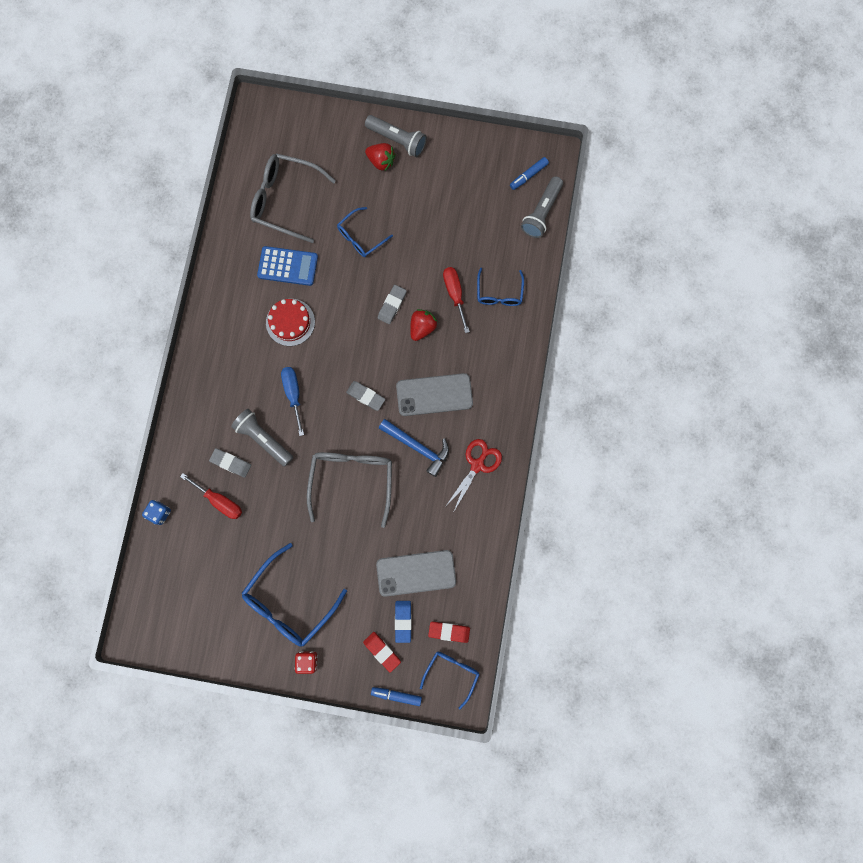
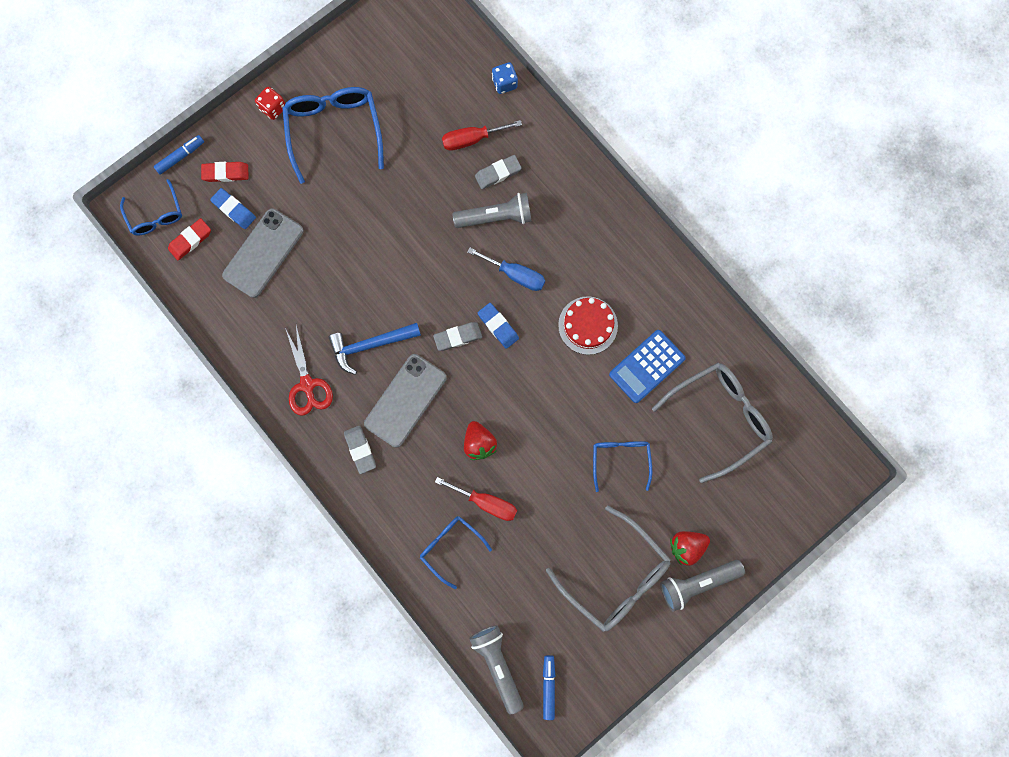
camera: 130 degrees right, 0 degrees up
(337, 377) = (498, 326): none -> blue eraser
(352, 481) = (391, 262): grey glasses -> grey glasses (614, 575)
(392, 305) = (525, 433): grey eraser -> grey eraser (360, 449)

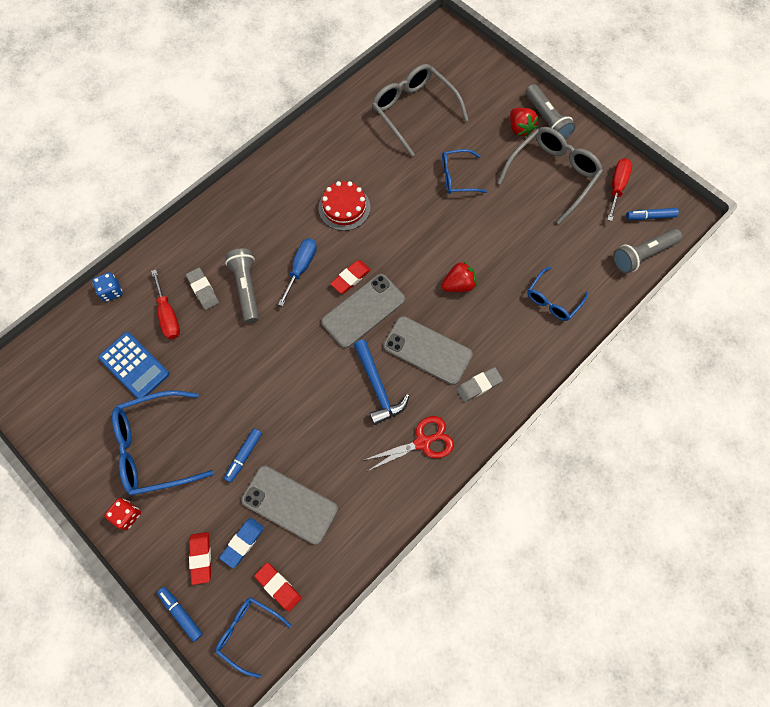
camera: 95 degrees left, 10 degrees down
(156, 214) = (249, 632): blue glasses -> blue glasses turned 120 degrees counterclockwise
(315, 212) = (244, 456): none -> blue marker
(458, 337) = (363, 311): grey eraser -> grey phone
(486, 502) = (509, 275): red screwdriver -> red screwdriver (617, 187)
(498, 326) = (350, 278): blue eraser -> red eraser
(646, 366) = (376, 162): blue calculator -> blue calculator (134, 366)

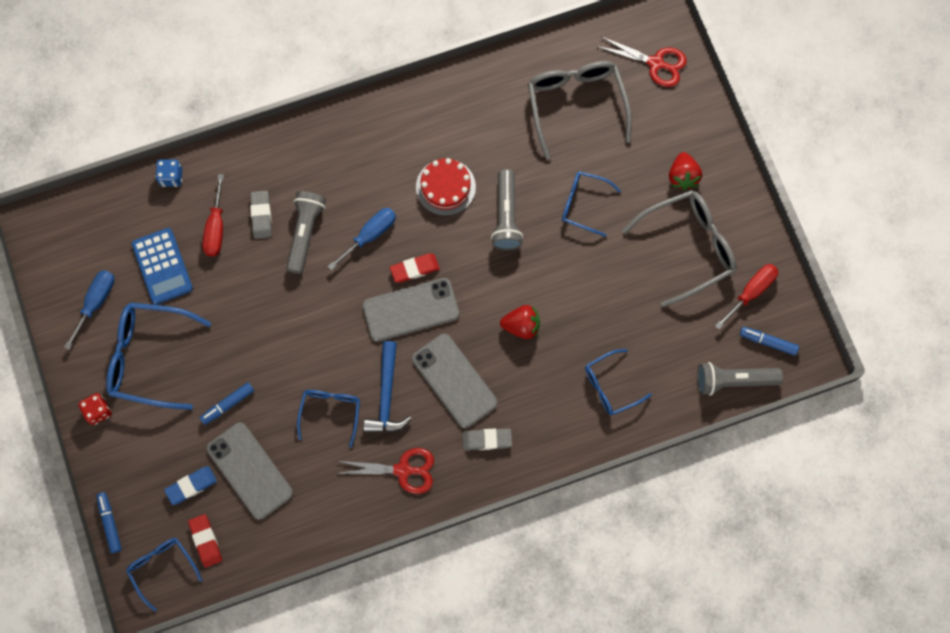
camera: 25 degrees right, 5 degrees up
(86, 421) = (96, 302): none -> blue screwdriver
(201, 558) = (148, 482): red eraser -> none
(337, 422) = (330, 413): none -> blue glasses
(456, 62) = (655, 63): none -> red scissors
(546, 120) = (718, 179): grey flashlight -> grey flashlight (506, 216)

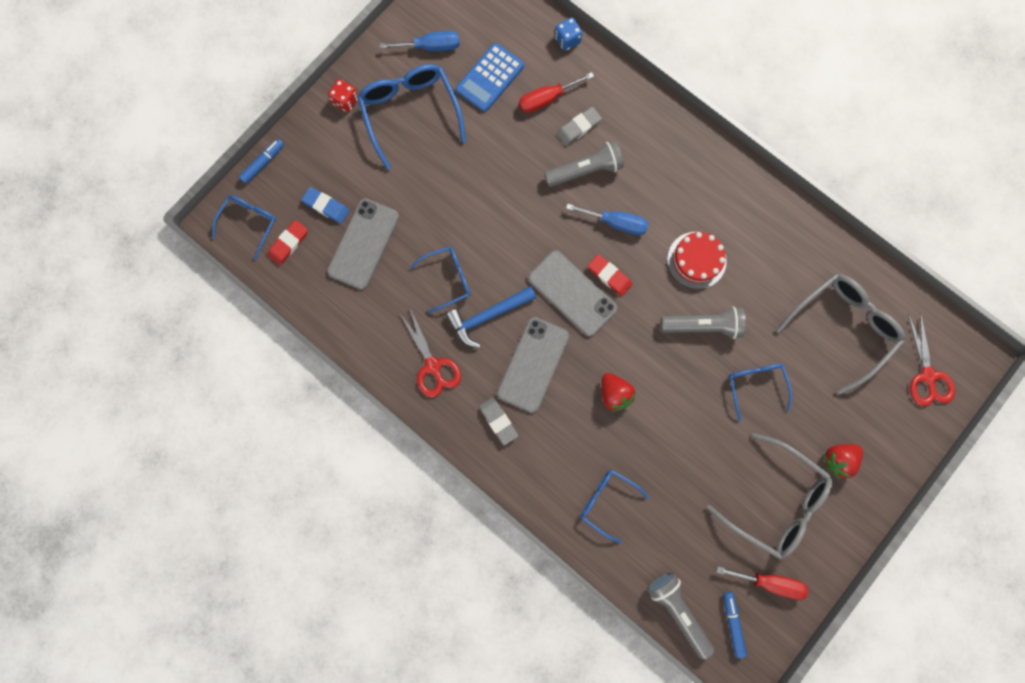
camera: 60 degrees right, 5 degrees up
(228, 404) = (407, 195): blue marker -> none
(506, 216) = (703, 325): grey flashlight -> grey flashlight turned 150 degrees counterclockwise

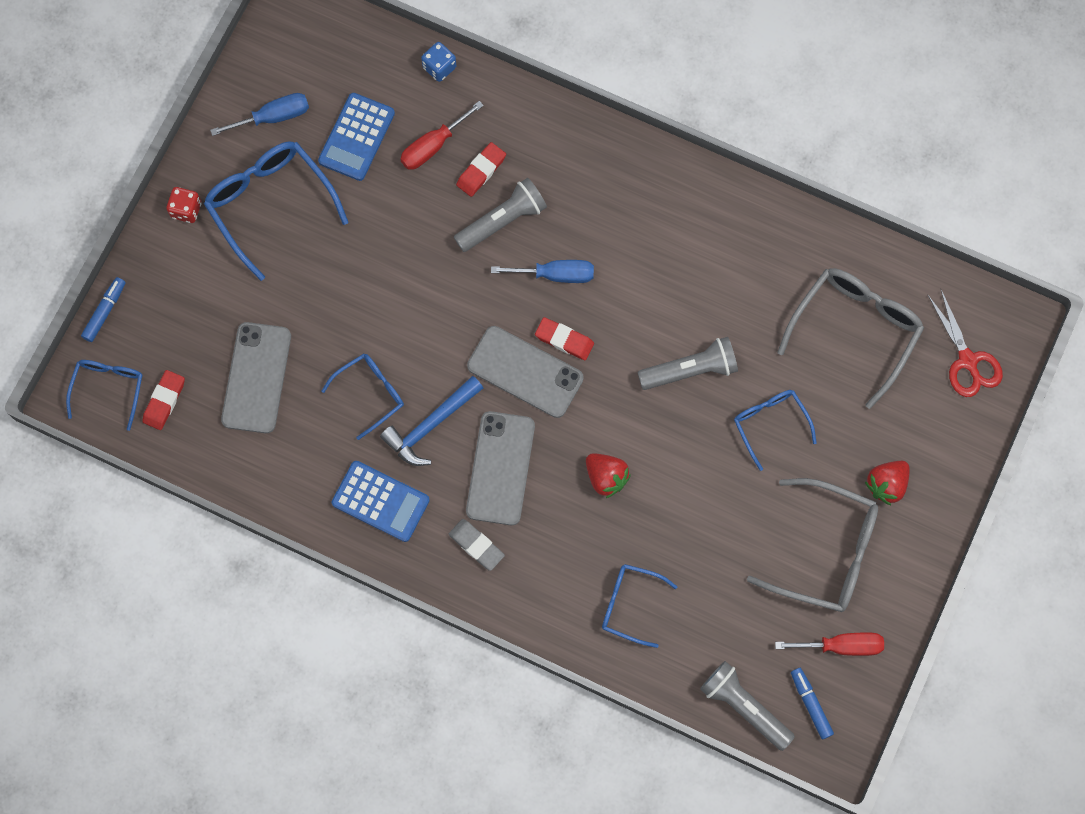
camera: 15 degrees left, 5 degrees down
(326, 206) = (198, 344): blue eraser -> none
(433, 366) = (380, 501): red scissors -> blue calculator
(578, 128) = (481, 171): grey eraser -> red eraser
(696, 260) = (663, 294): red cake -> none

